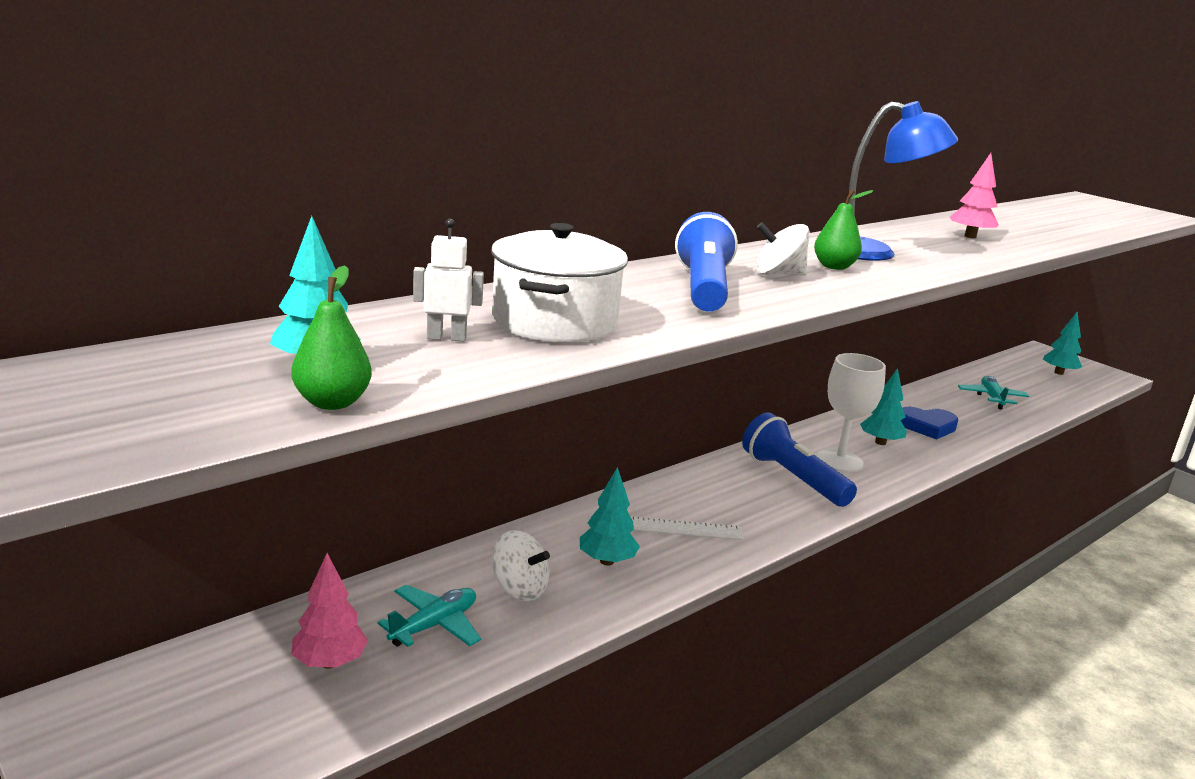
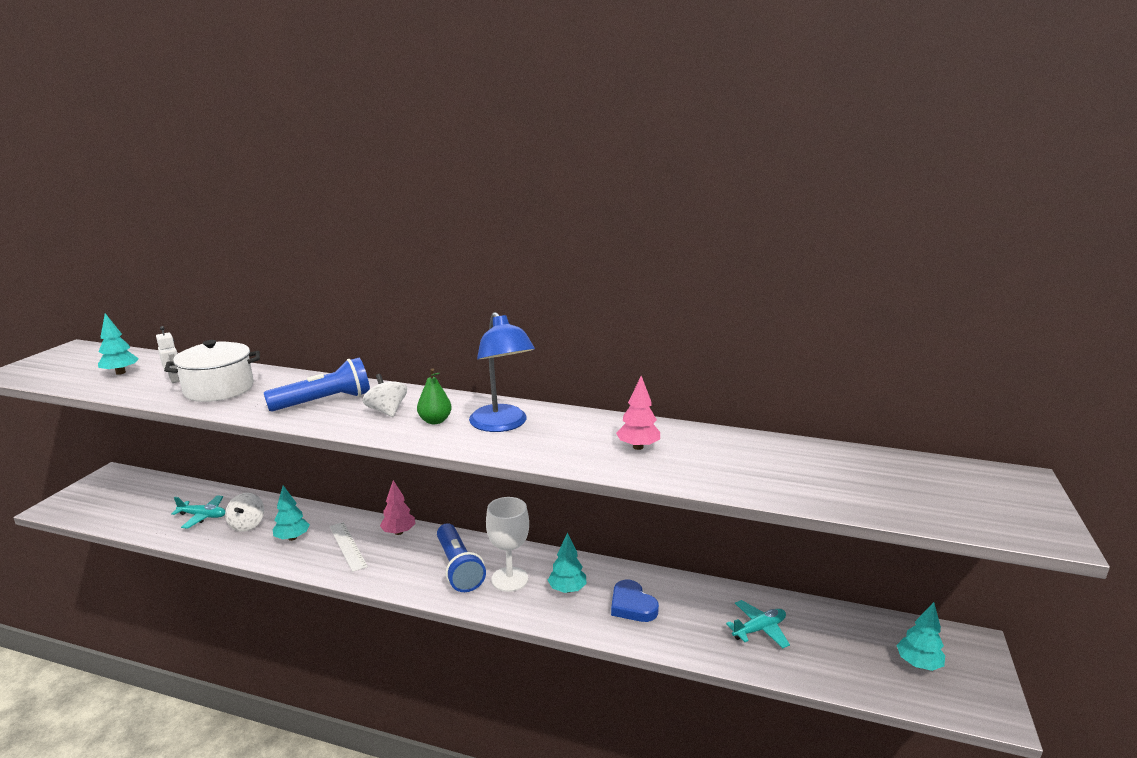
camera: 60 degrees right, 0 degrees up
(329, 662) = (162, 506): pink tree -> pink tree (399, 532)
(332, 403) = (79, 385): green pear -> none
(793, 478) = (458, 568): blue flashlight -> blue flashlight turned 135 degrees clockwise

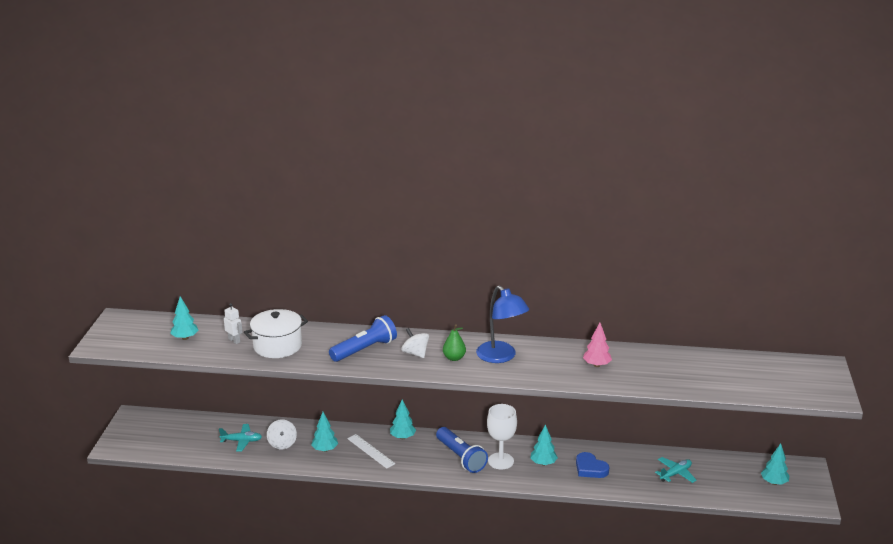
camera: 10 degrees left, 5 degrees up
(399, 532) = (402, 437): pink tree -> turquoise tree

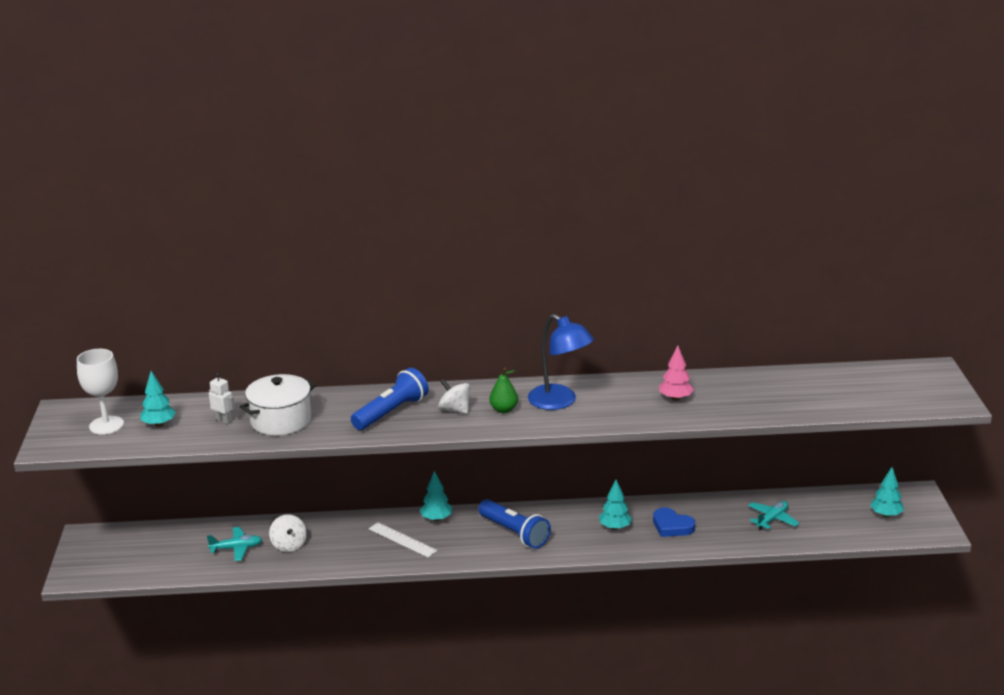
camera: 10 degrees left, 0 degrees up
(325, 450) = (345, 545): turquoise tree -> none
(500, 461) = (563, 531): white goblet -> white goblet (106, 425)

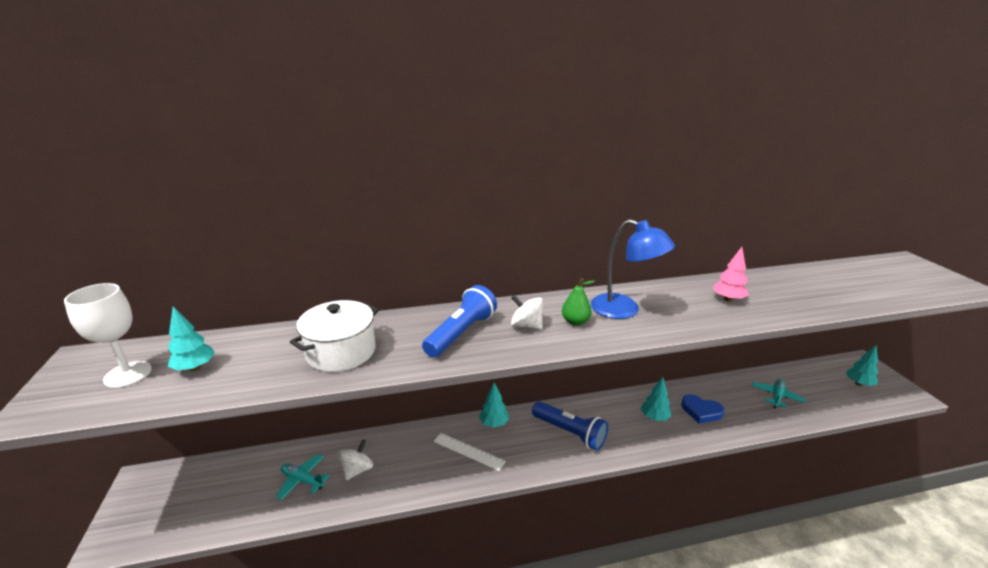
camera: 10 degrees left, 0 degrees up
(223, 420) = (274, 356): white robot -> none
(236, 548) = (302, 480): turquoise plane -> turquoise plane turned 135 degrees counterclockwise
(289, 545) = (357, 470): white spinning top -> white spinning top turned 120 degrees counterclockwise

